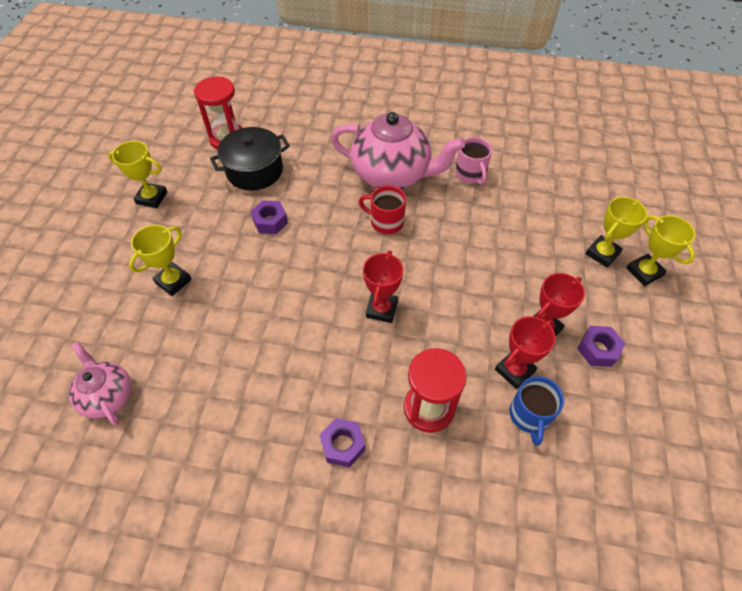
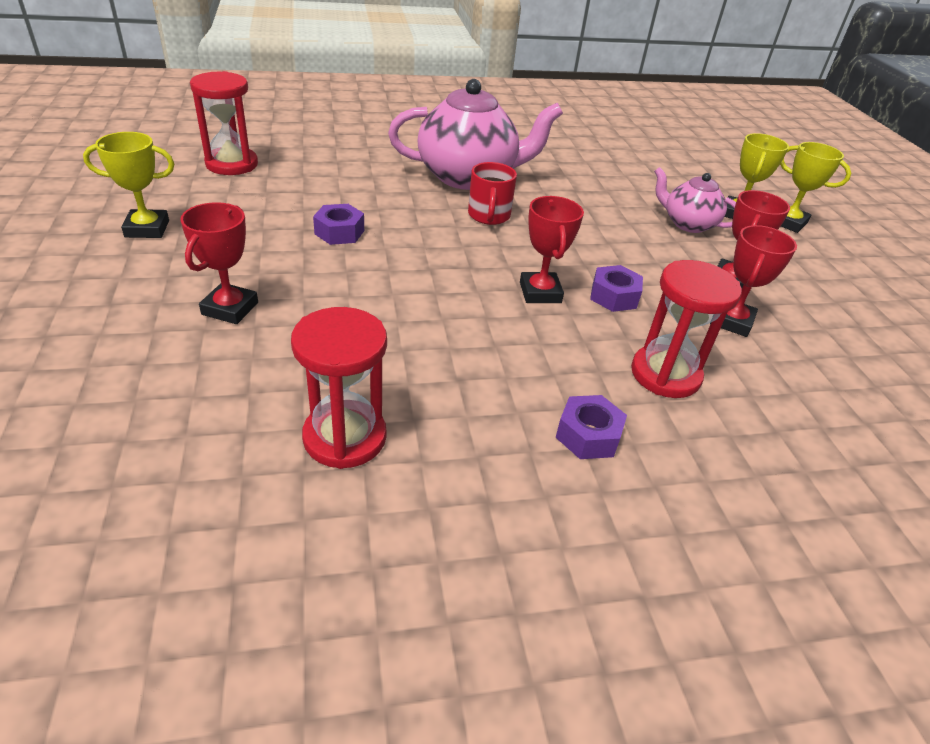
camera: 25 degrees left, 15 degrees down
(108, 396) = (189, 458): pink teapot -> pink teapot (688, 224)
(173, 281) = (230, 308): yellow trophy -> red trophy
(195, 404) = (345, 437): none -> red hourglass
(254, 171) = (288, 189): black pot -> none
(385, 222) = (489, 216): red mug -> red mug turned 90 degrees counterclockwise
(471, 174) = (556, 168): pink mug -> none
(529, 416) = (780, 358): blue mug -> none
(598, 350) = (798, 289): purple nut -> purple nut (614, 296)

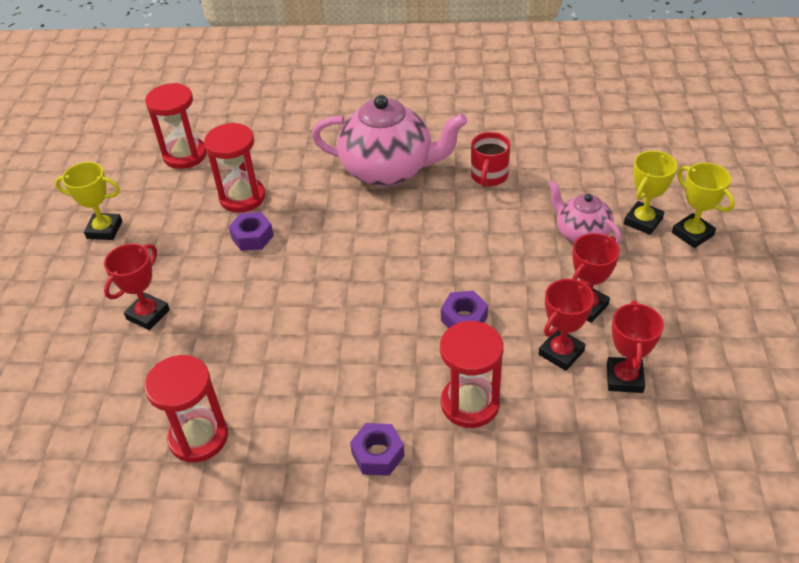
camera: 20 degrees right, 5 degrees up
(314, 199) = (242, 197): none -> red hourglass
(489, 216) = (389, 220): red mug -> red mug (489, 176)
(540, 292) = (399, 311): red trophy -> red trophy (624, 378)

